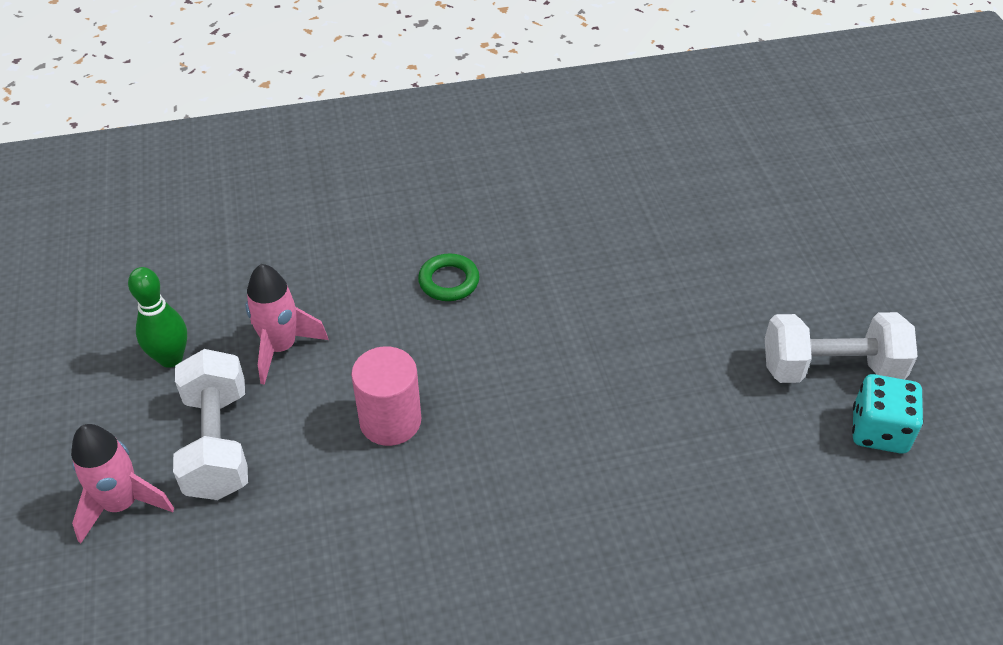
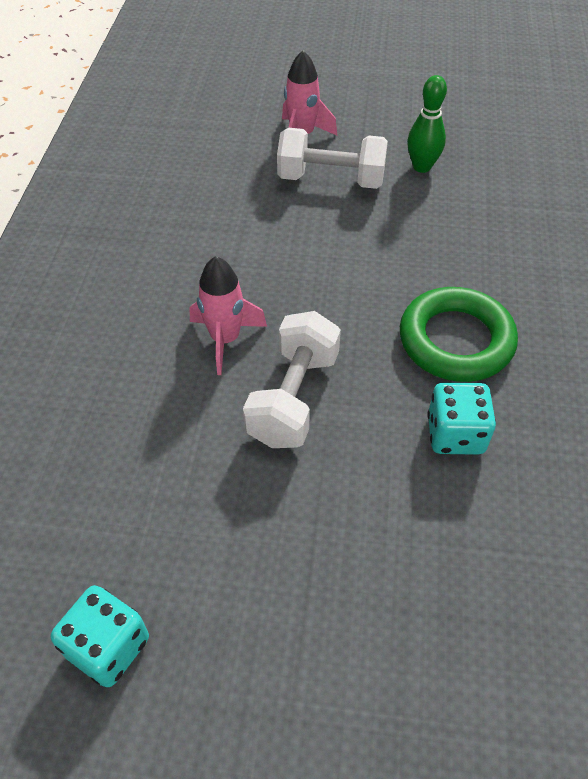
camera: 110 degrees right, 5 degrees up
(281, 348) = (411, 222): pink rocket -> pink rocket (225, 339)
(390, 421) = (309, 268): pink cylinder -> none
(449, 281) = (456, 340): green ring -> green ring, size x1.90
(558, 264) = (455, 434): none -> turquoise dice
(831, 368) = (209, 643): white dumbbell -> white dumbbell (293, 398)

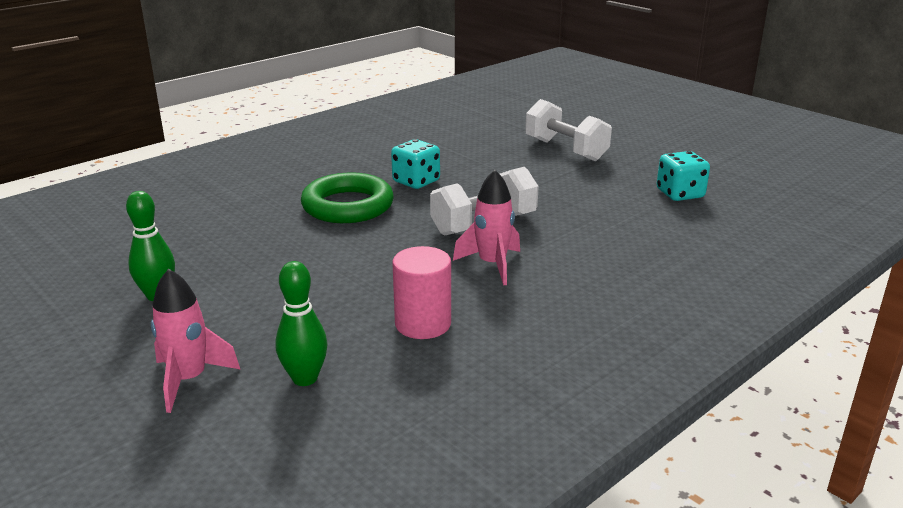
camera: 140 degrees left, 25 degrees down
(214, 245) = (423, 324): none -> pink cylinder
(239, 169) = (305, 378): none -> green bowling pin
(331, 179) = (244, 324): white dumbbell -> white dumbbell (565, 150)

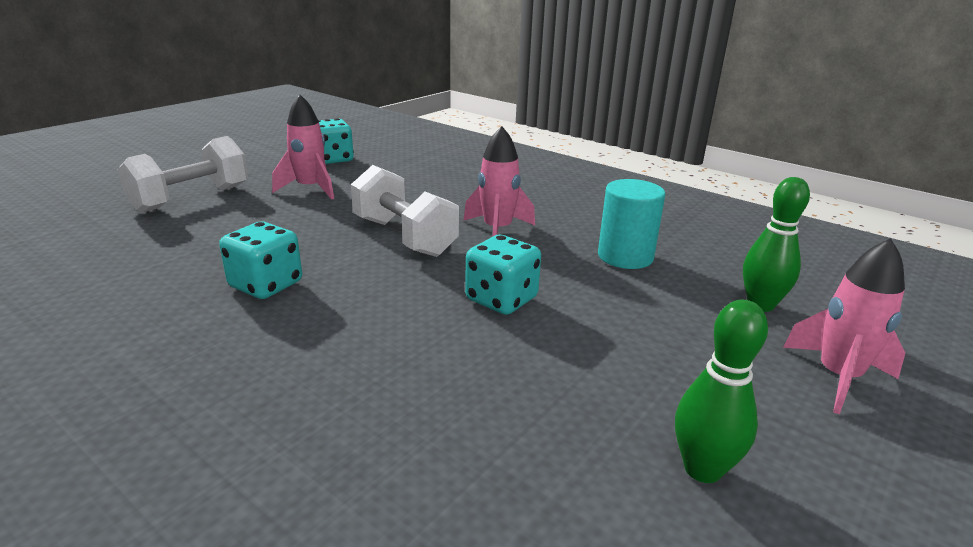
camera: 100 degrees left, 0 degrees up
(348, 206) = (349, 332): green ring -> none
(366, 255) = (501, 299): none -> turquoise dice
(423, 324) = (625, 256): pink cylinder -> turquoise cylinder
(592, 187) = (310, 189): none -> pink rocket

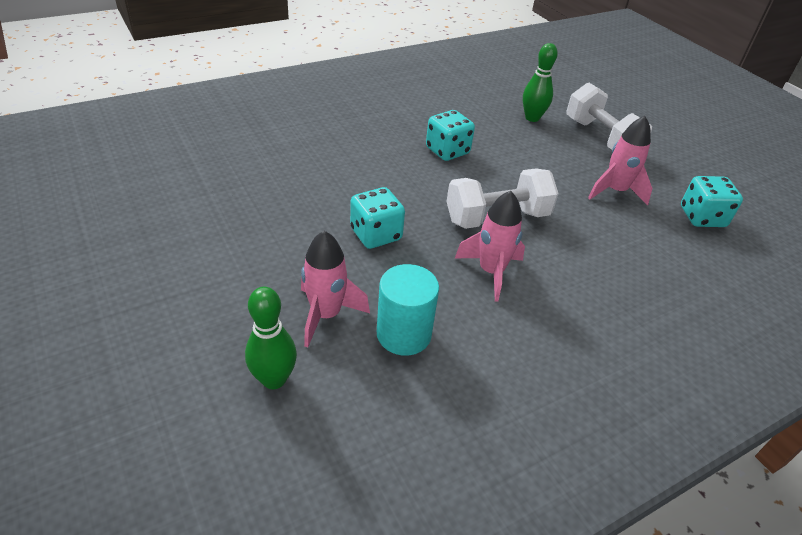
camera: 110 degrees right, 15 degrees up
(702, 469) = (176, 244): green bowling pin -> green bowling pin (532, 118)
(838, 377) = (170, 355): pink rocket -> pink rocket (326, 315)

